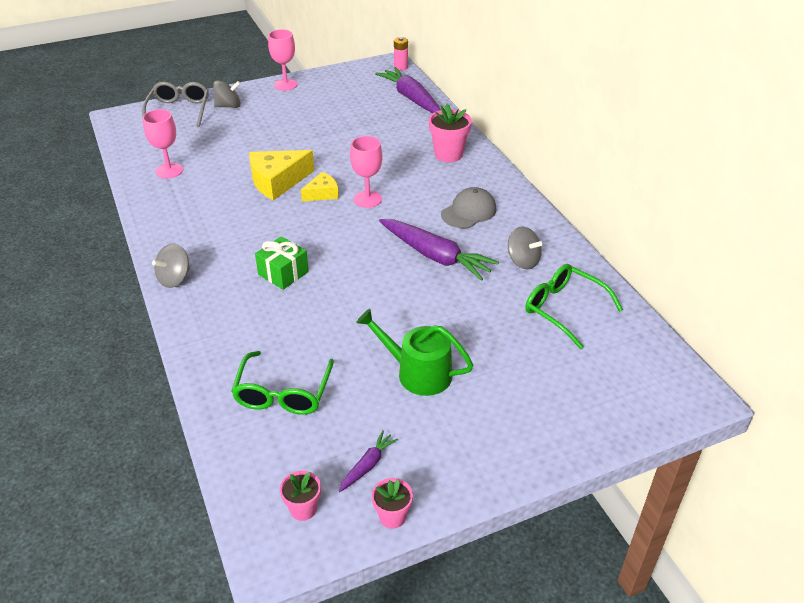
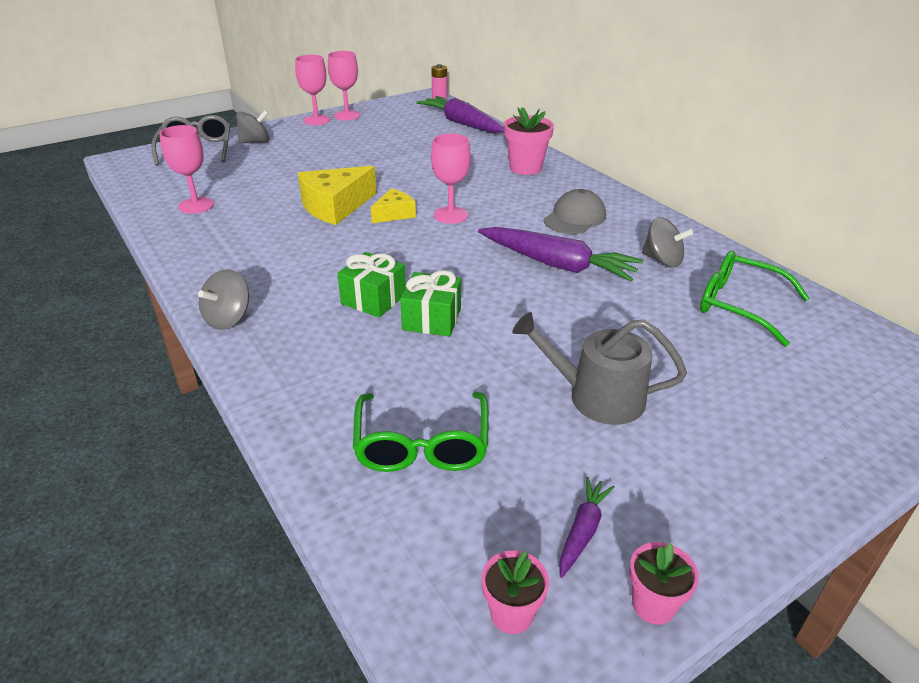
camera: 10 degrees left, 5 degrees down
(313, 81) = (347, 115): none -> pink goblet
(321, 295) = (432, 319): none -> green gift
(418, 373) = (597, 397): green watering can -> grey watering can

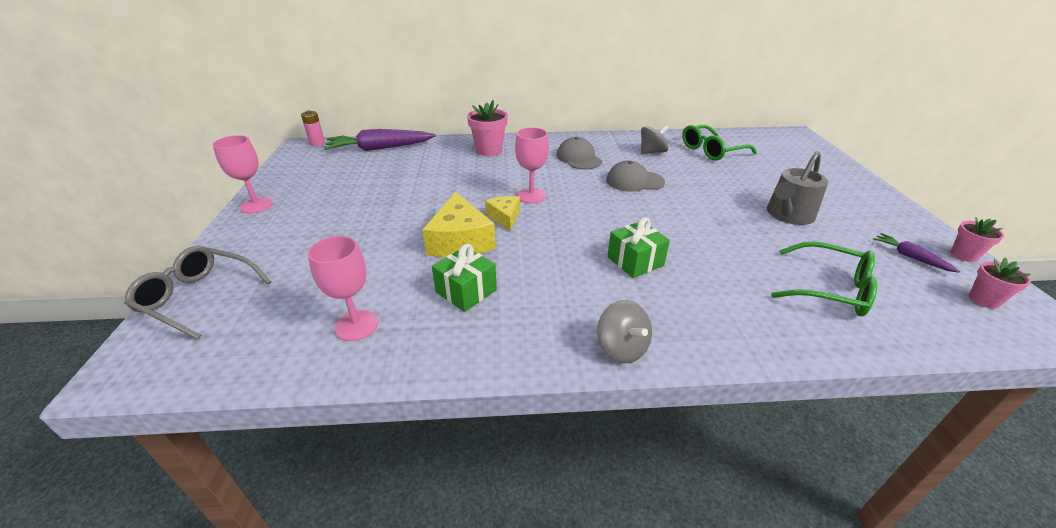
camera: 60 degrees left, 0 degrees up
(255, 142) = (249, 252): grey spinning top -> none
(347, 115) = (275, 188): pink goblet -> none
(432, 319) = (677, 244): green gift -> green gift (466, 291)
(557, 264) = (634, 181): purple carrot -> grey cap

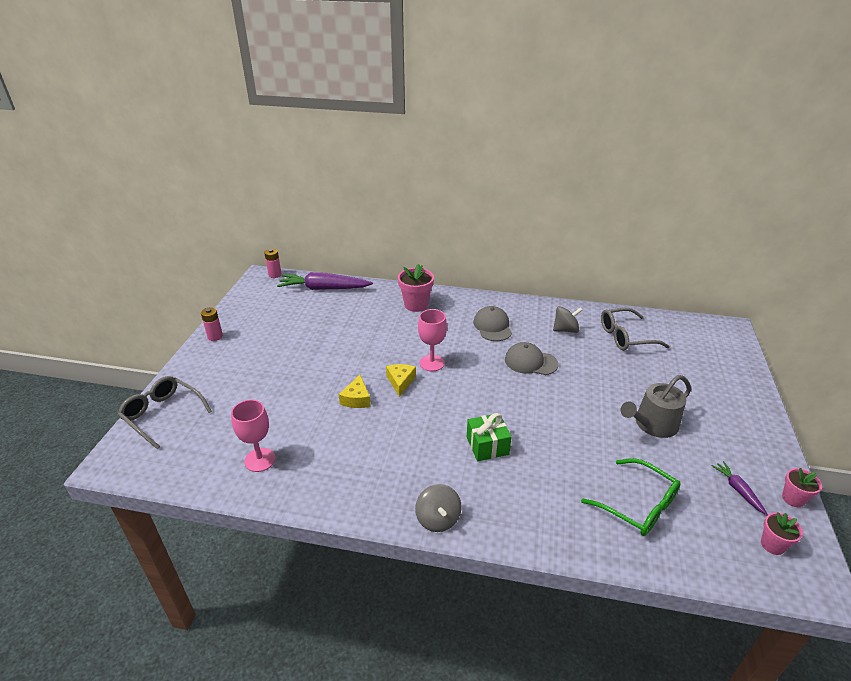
camera: 15 degrees right, 0 degrees up
(256, 205) = (215, 336): pink goblet -> pink battery
(460, 240) = (356, 399): yellow cheese -> yellow cheese, size x0.57
(466, 291) = (344, 447): green gift -> none
(712, 150) = (626, 336): green glasses -> grey glasses

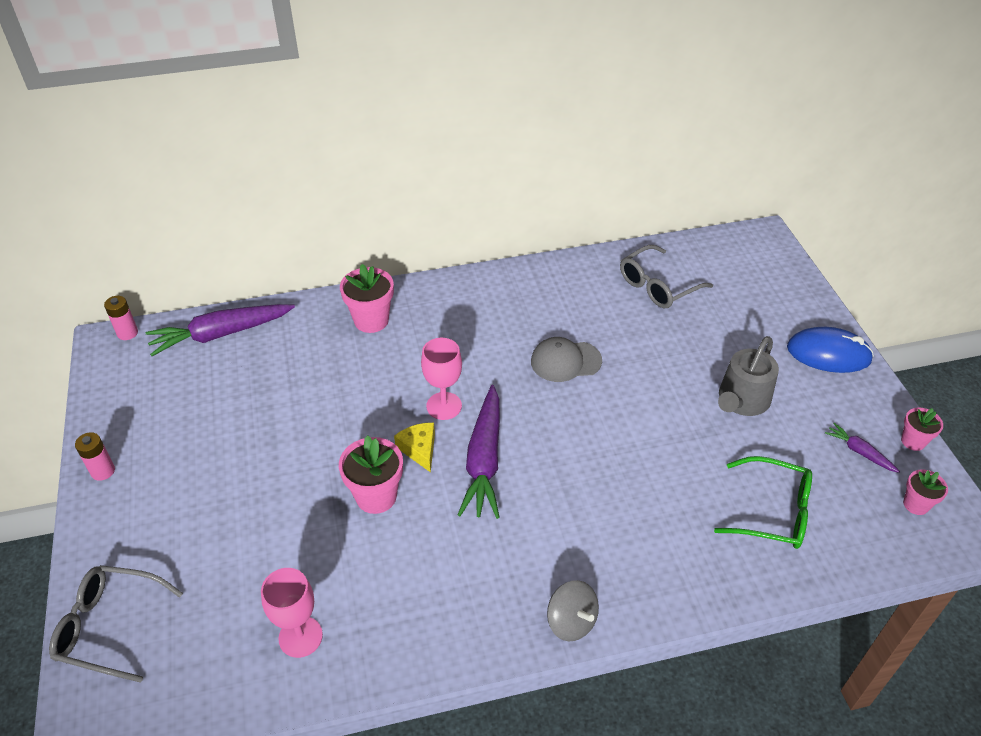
camera: 25 degrees left, 10 degrees up
(356, 399) = (376, 496): yellow cheese -> pink flower pot
(439, 401) = (484, 460): none -> purple carrot
(487, 446) = (576, 501): green gift -> none
(492, 326) = (491, 322): grey cap -> none
(565, 330) = (583, 298): grey spinning top -> none
(745, 416) = (828, 354): none -> blue mouse

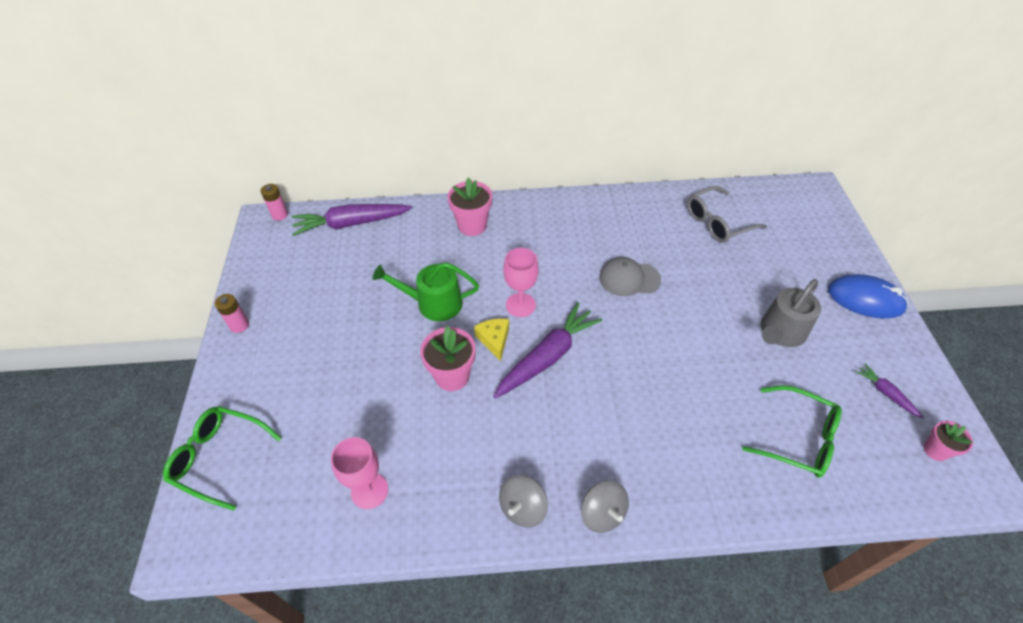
camera: 10 degrees right, 5 degrees up
(111, 627) = (220, 458): grey glasses -> green glasses
(340, 416) = (434, 303): none -> green watering can
(481, 629) = (523, 508): none -> grey spinning top
(484, 460) = (547, 356): purple carrot -> purple carrot turned 150 degrees counterclockwise
(913, 441) = (938, 390): pink flower pot -> none

